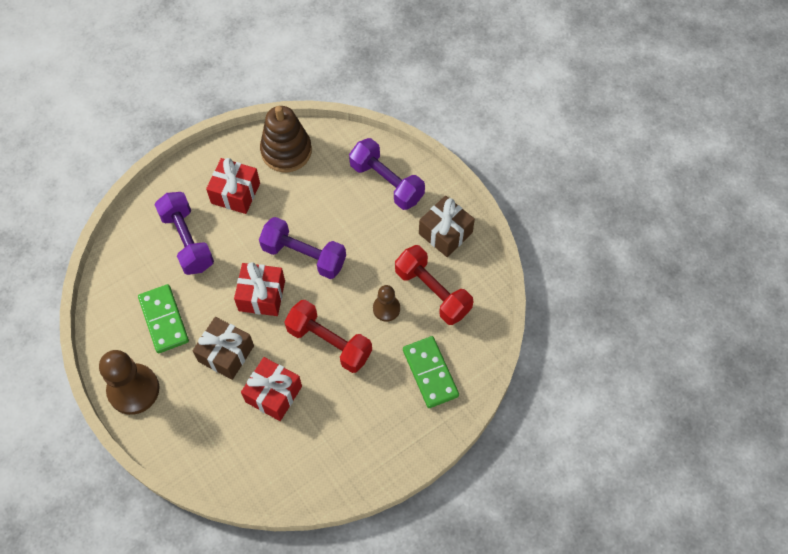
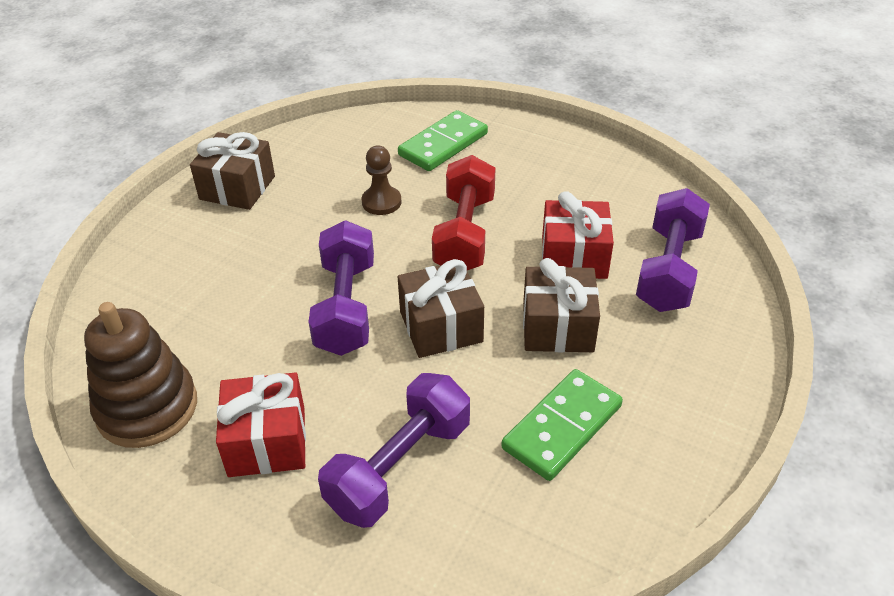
camera: 115 degrees left, 20 degrees down
(133, 390) = (698, 408): brown pawn -> none
(262, 295) = (441, 326): red gift -> brown gift
(386, 182) = (172, 266): purple dumbbell -> purple dumbbell (668, 270)
(432, 292) = (333, 173): red dumbbell -> none

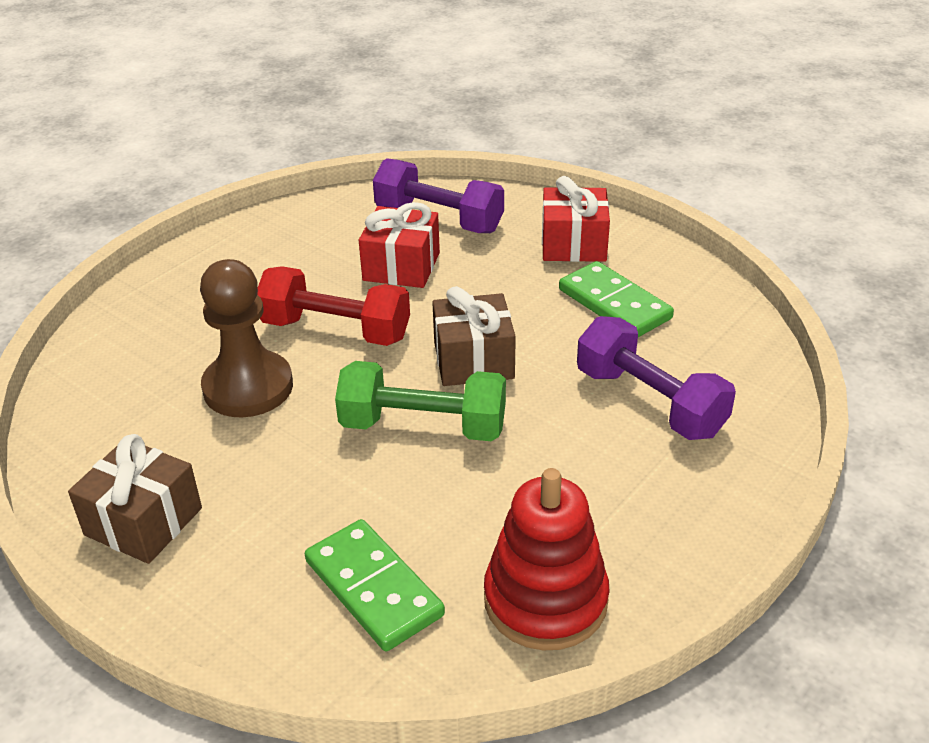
camera: 80 degrees left, 5 degrees down
(147, 408) = (545, 600): brown stacking toy -> red stacking toy
(267, 441) = (609, 494): red gift -> red gift (573, 244)
(346, 307) = (423, 426): purple dumbbell -> green dumbbell
(381, 202) = (248, 387): brown pawn -> brown pawn, size x1.79
(443, 144) = (161, 329): green domino -> green domino (373, 588)
(557, 327) = (494, 289): brown gift -> none

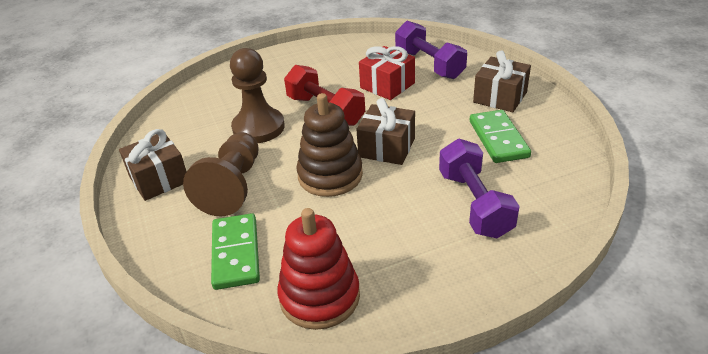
camera: 30 degrees right, 0 degrees up
(283, 492) = (232, 187): none -> brown pawn
(423, 426) = (330, 175): green dumbbell -> brown stacking toy
(573, 244) = (500, 97): red gift -> brown gift

